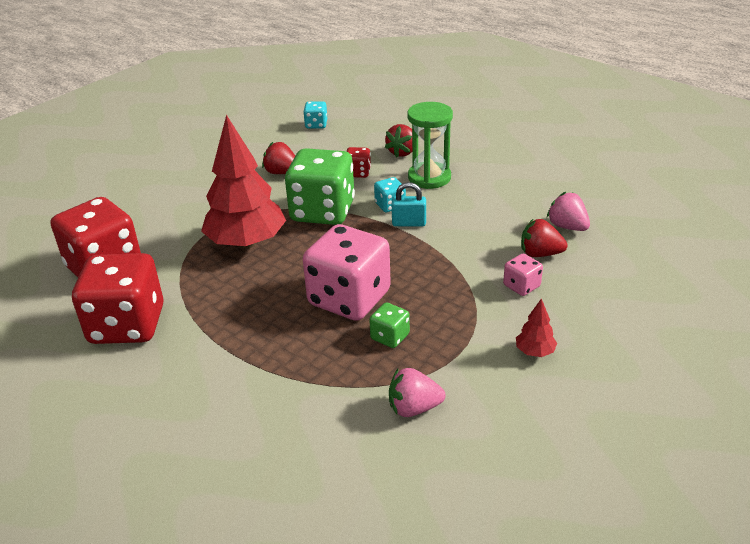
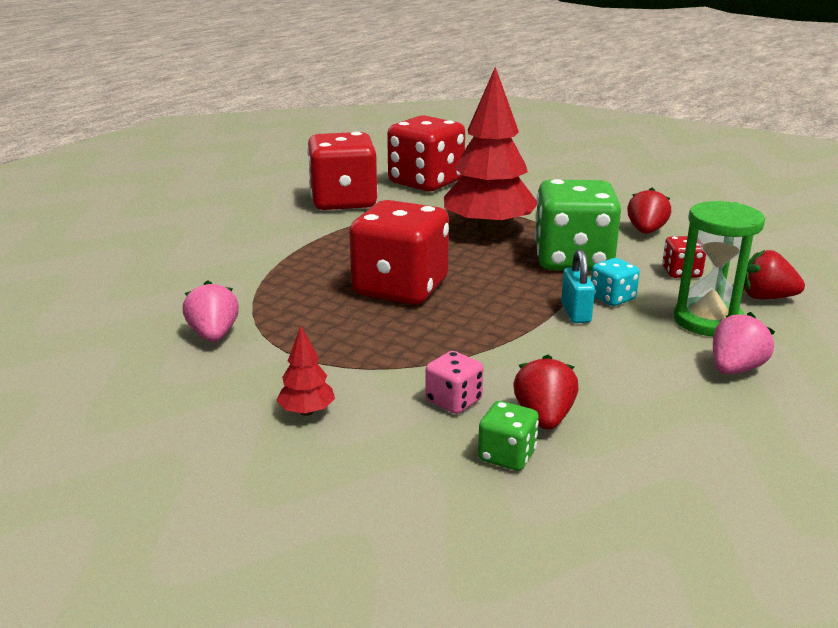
camera: 80 degrees right, 10 degrees down
(316, 125) = (787, 238): turquoise dice -> none
(349, 298) = (400, 288): pink dice -> red dice
(390, 337) = (333, 315): green dice -> green dice (507, 456)
(567, 226) = (639, 446): pink strawberry -> pink strawberry (735, 369)

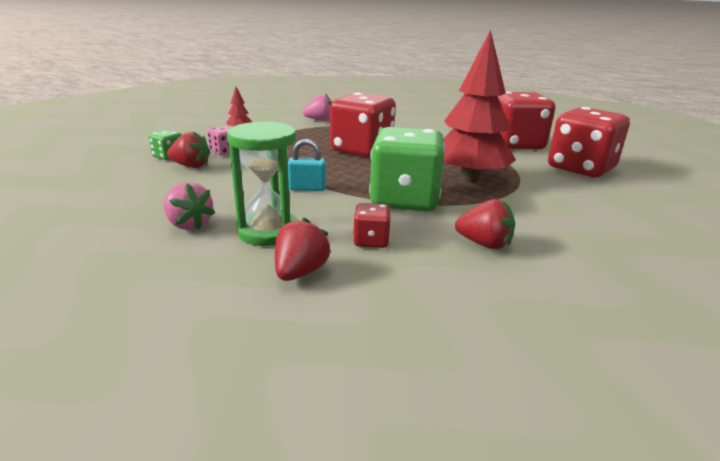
camera: 95 degrees right, 0 degrees up
(612, 298) = (326, 203): turquoise dice -> none

